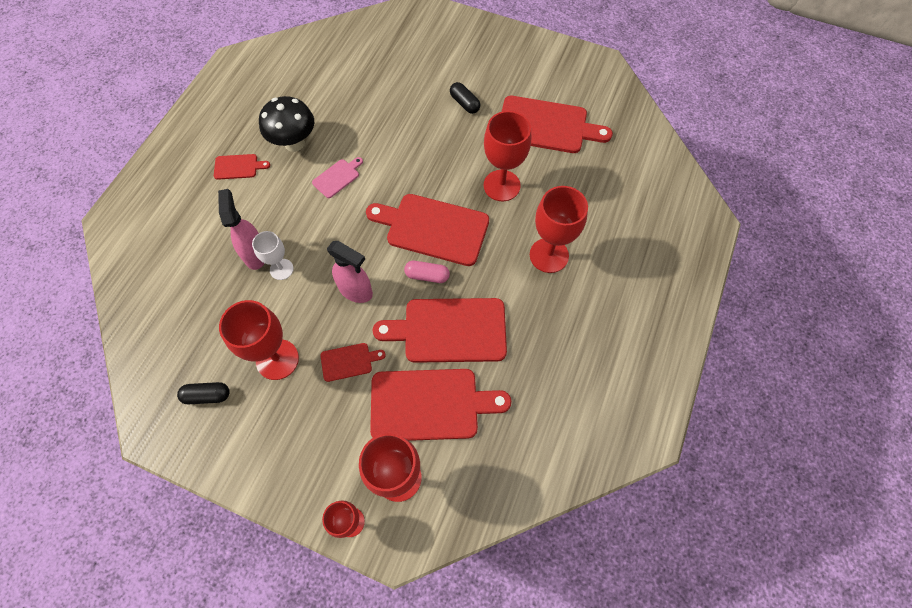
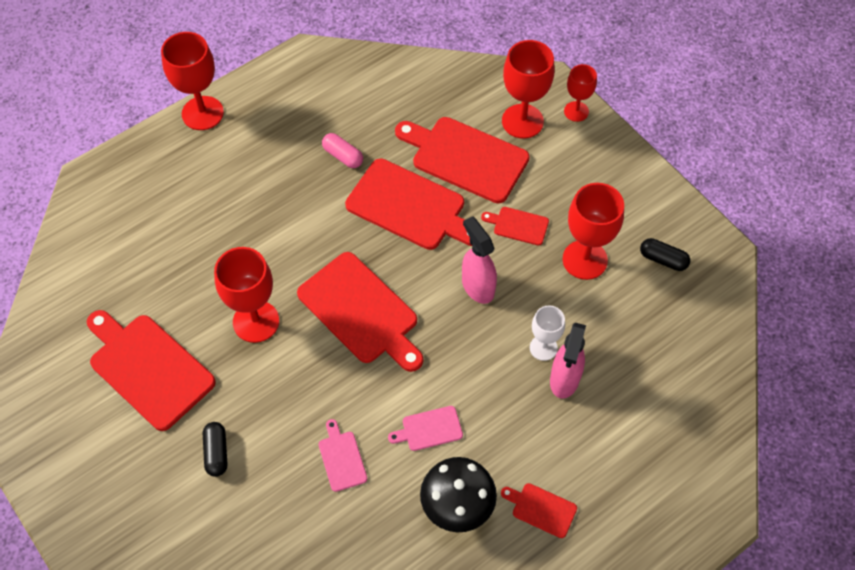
camera: 150 degrees left, 5 degrees down
(384, 135) = (342, 458): none -> pink cutting board
(427, 275) = (398, 266): pink capsule -> pink capsule (343, 156)
(549, 255) = (267, 226): red goblet -> red goblet (202, 113)

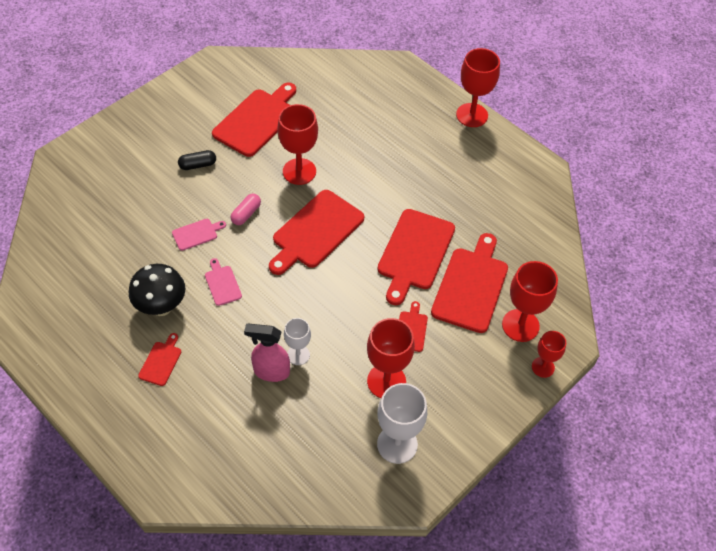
camera: 80 degrees right, 5 degrees down
(343, 156) = (453, 204): pink capsule -> pink capsule (246, 214)
(477, 286) = (348, 305): pink spray bottle -> none
(663, 259) = (397, 444): black capsule -> white goblet

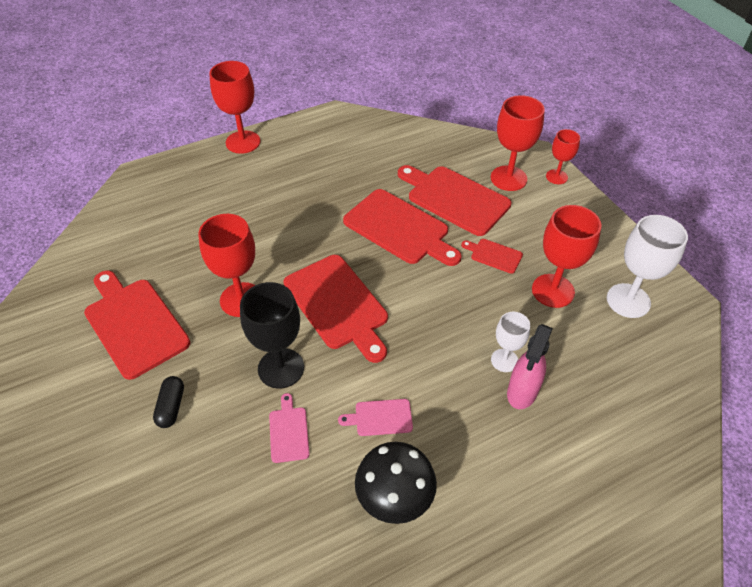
camera: 70 degrees left, 5 degrees down
(161, 361) = (483, 516): red cutting board -> none
(246, 214) = (281, 368): pink capsule -> black goblet

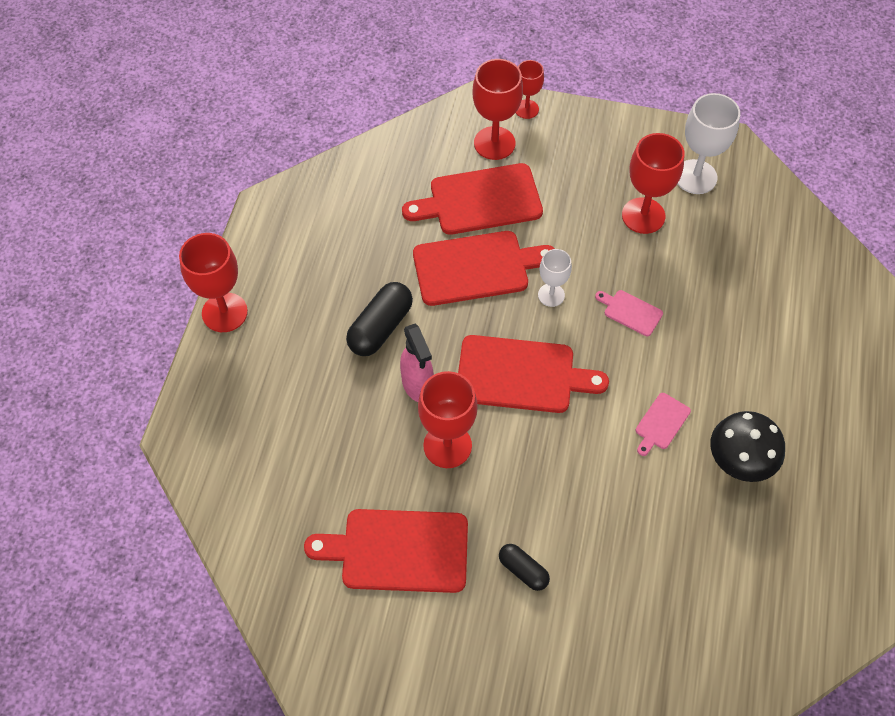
camera: 50 degrees left, 10 degrees up
(281, 368) = (553, 462): black goblet -> none
(289, 431) = (621, 496): pink cutting board -> pink cutting board (630, 312)
(302, 212) = (380, 327): none -> black capsule
(494, 255) = (571, 224): red cutting board -> none
(504, 360) = (679, 301): white goblet -> white goblet (551, 295)
(522, 392) = (716, 313): pink spray bottle -> pink spray bottle (417, 385)

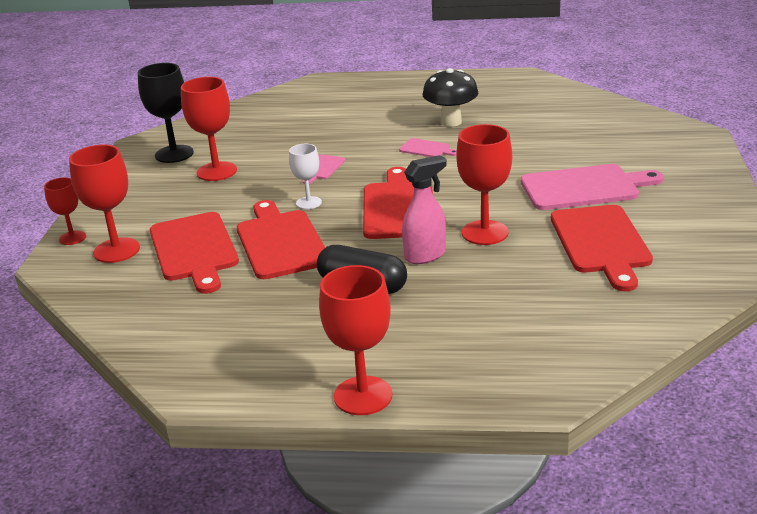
camera: 95 degrees left, 30 degrees down
(523, 570) = (584, 188): black capsule -> pink cutting board
(695, 177) = (174, 154): white goblet -> black goblet

